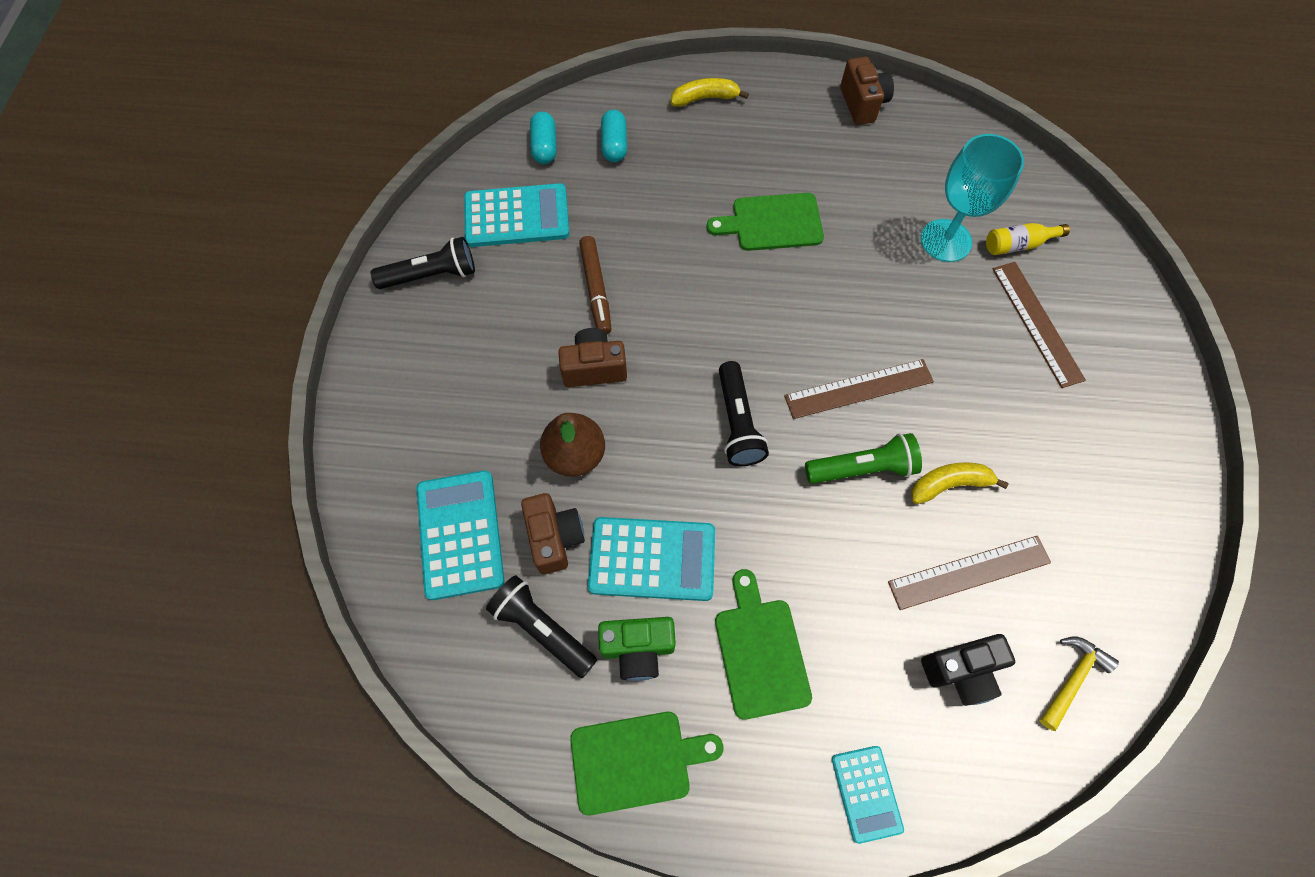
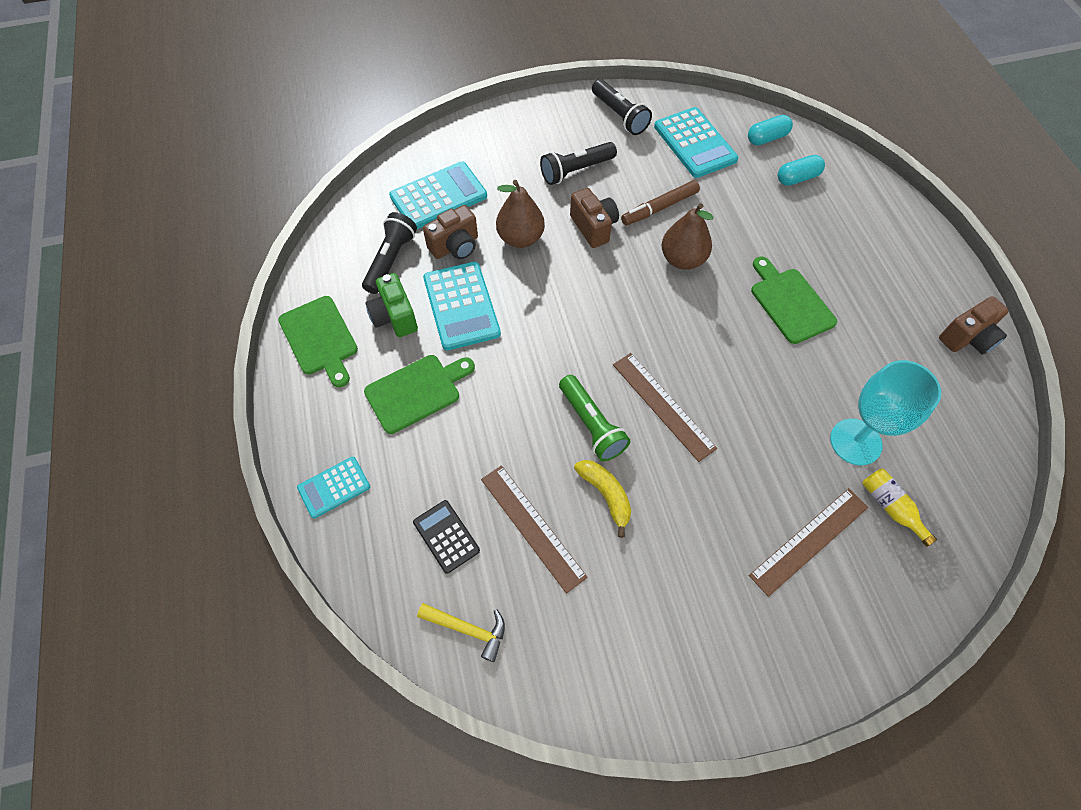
camera: 70 degrees right, 5 degrees down
(678, 296) = (682, 259): none -> brown pear
(705, 98) = (887, 221): yellow banana -> none
(737, 423) = (591, 328): black flashlight -> black flashlight (576, 171)
(960, 671) = (446, 536): black camera -> black calculator

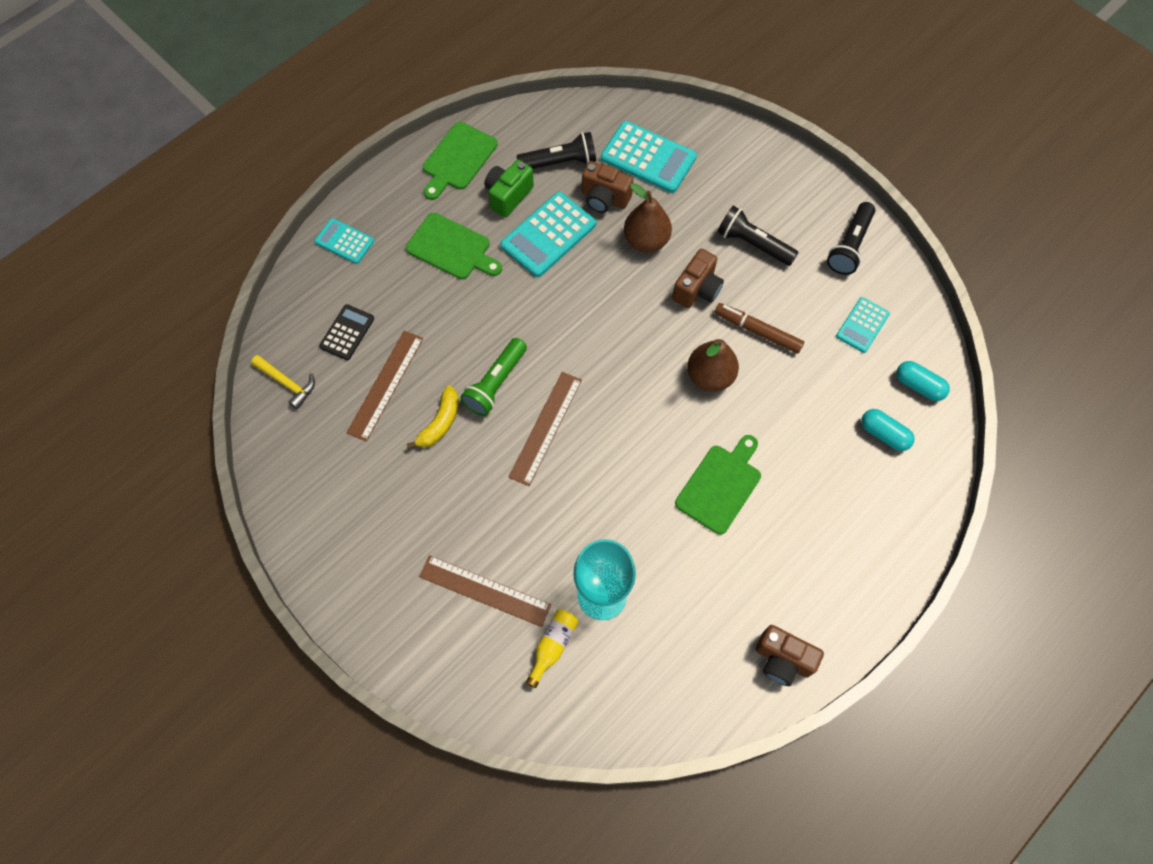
camera: 60 degrees right, 5 degrees up
(468, 629) = (287, 383): yellow hammer -> yellow hammer turned 45 degrees counterclockwise
(695, 143) = (862, 325): turquoise calculator -> turquoise calculator, size x0.59

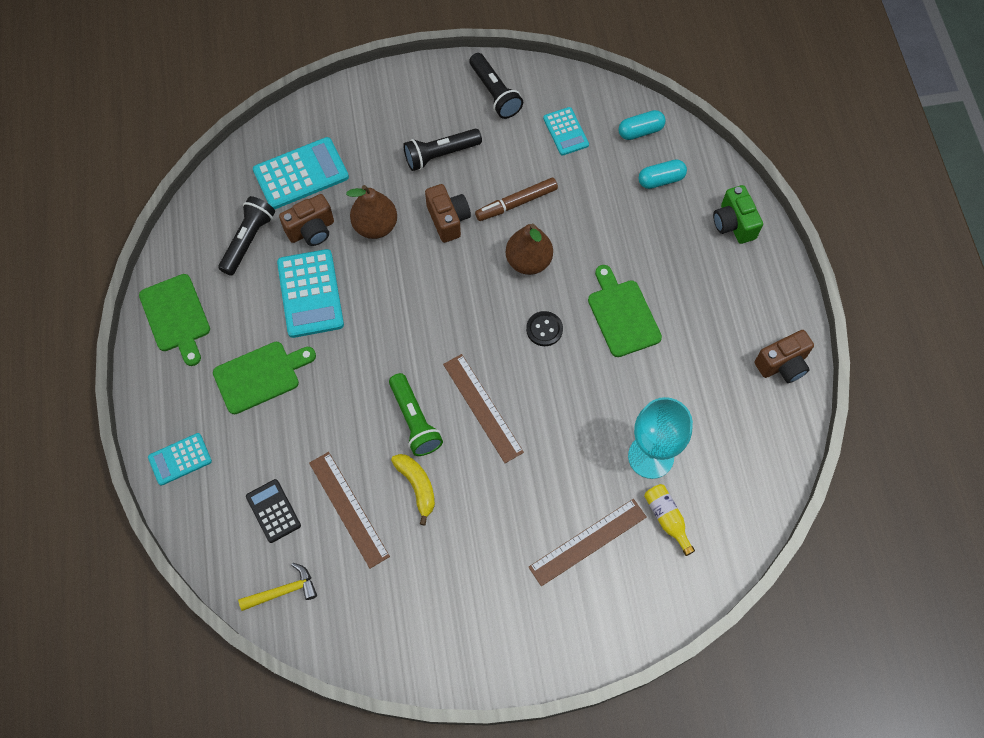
camera: 55 degrees left, 0 degrees up
(508, 196) = (247, 300): green camera -> green camera (733, 224)
(655, 430) = (544, 329): none -> black button

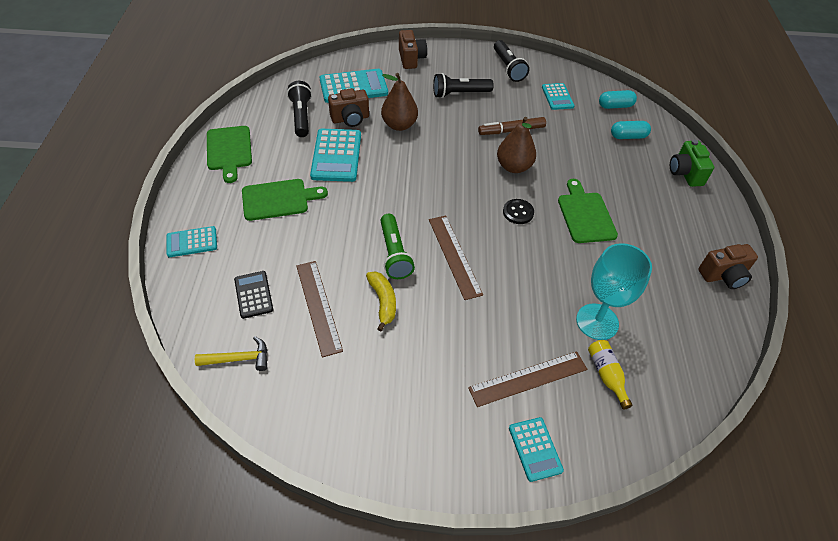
camera: 10 degrees right, 15 degrees down
(248, 240) = (301, 116): black flashlight -> black flashlight turned 45 degrees counterclockwise
(448, 220) = (456, 131): brown camera -> brown camera (411, 59)
(606, 617) = (535, 449): none -> turquoise calculator

